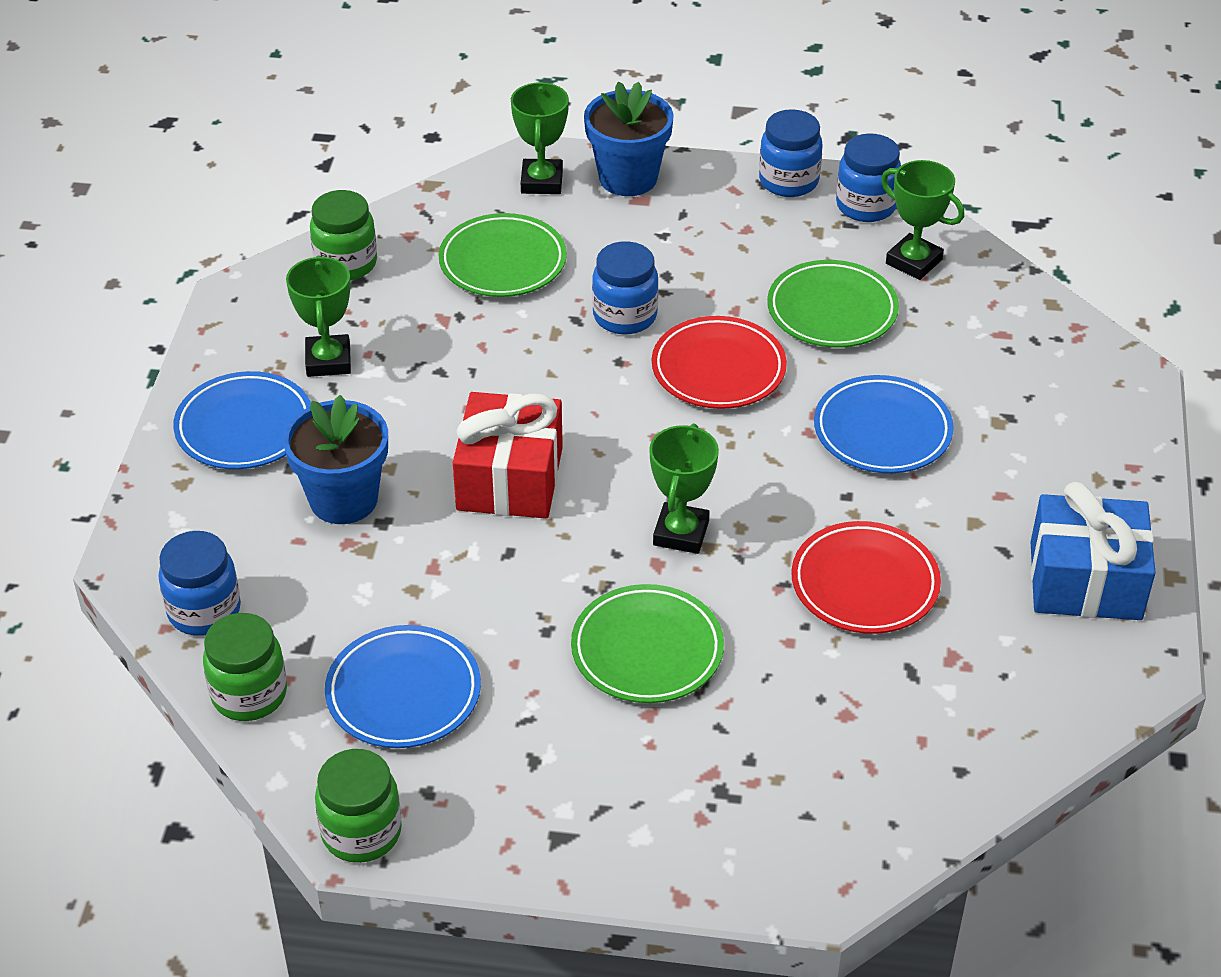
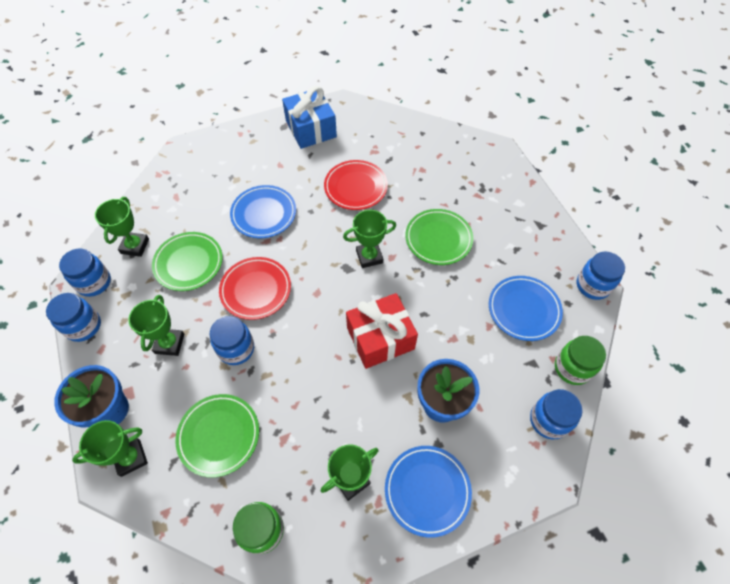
camera: 120 degrees left, 15 degrees up
(361, 832) = (592, 286): green jar -> blue jar
(690, 254) = (169, 343): none -> green trophy

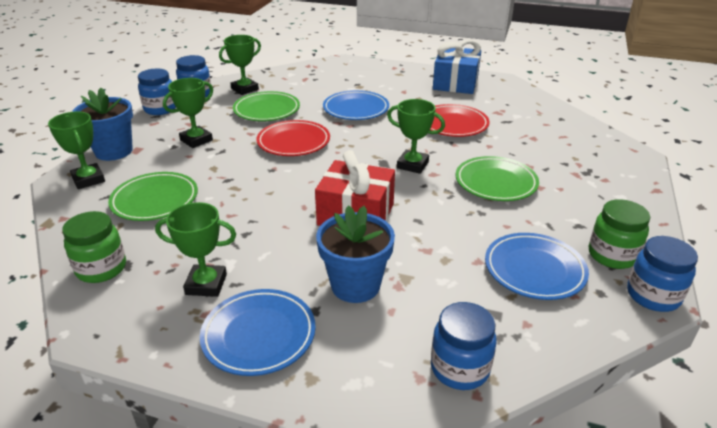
camera: 40 degrees right, 25 degrees down
(130, 458) = (88, 179): green trophy -> green trophy turned 45 degrees clockwise
(236, 349) = (235, 164): blue jar -> none
(572, 368) = (544, 345): green jar -> green jar (612, 255)

